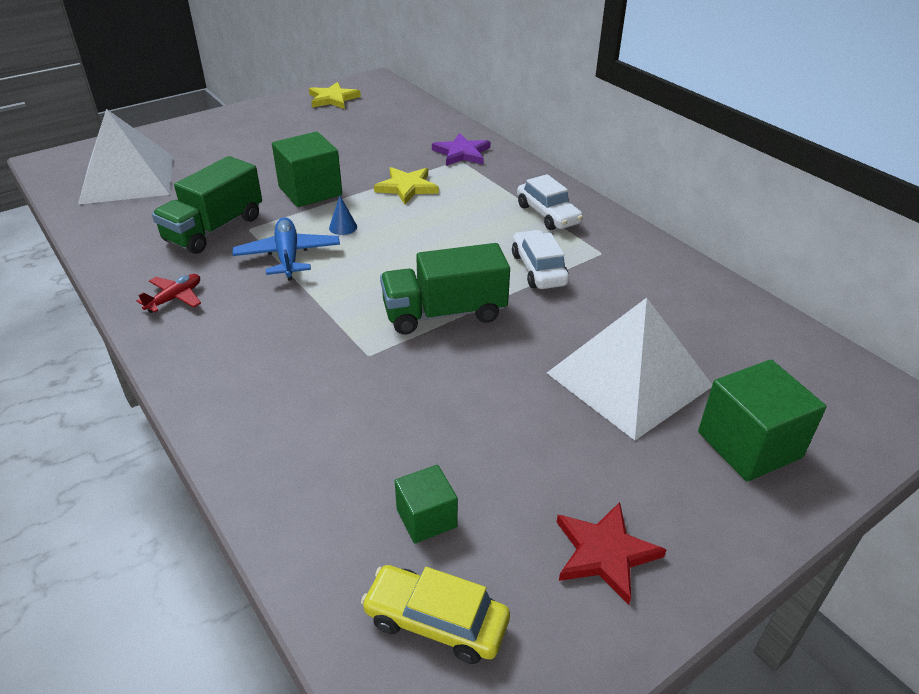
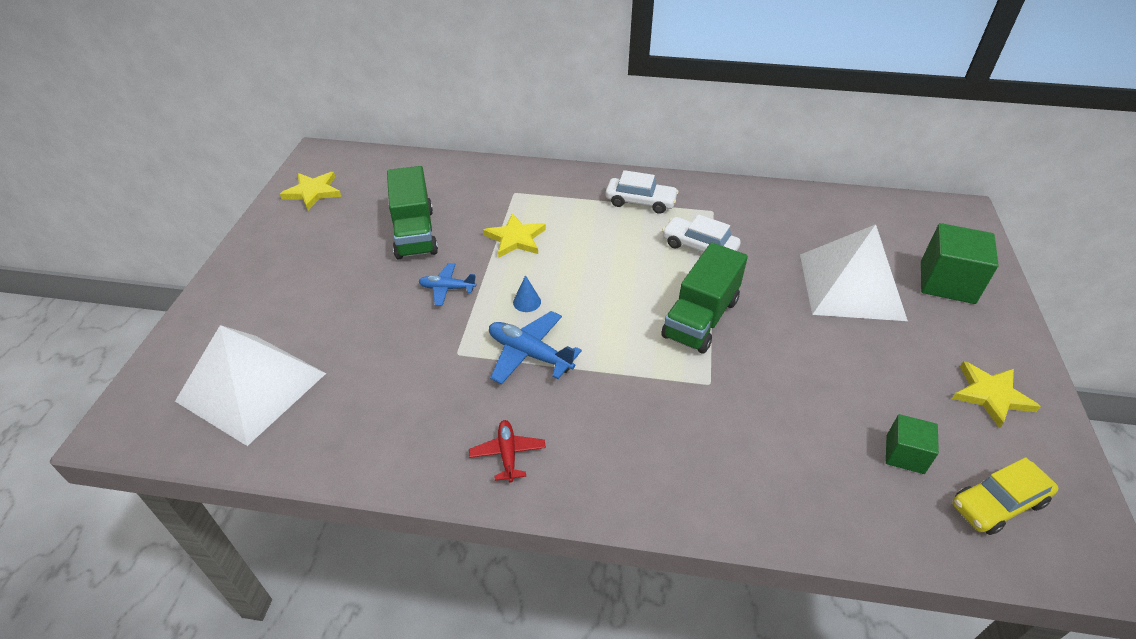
camera: 45 degrees left, 5 degrees up
(214, 229) = (428, 374): green truck -> green truck (414, 233)
(310, 191) = (447, 288): green cube -> blue plane
(462, 153) = (506, 185): purple star -> none
(605, 553) = (991, 395): red star -> yellow star

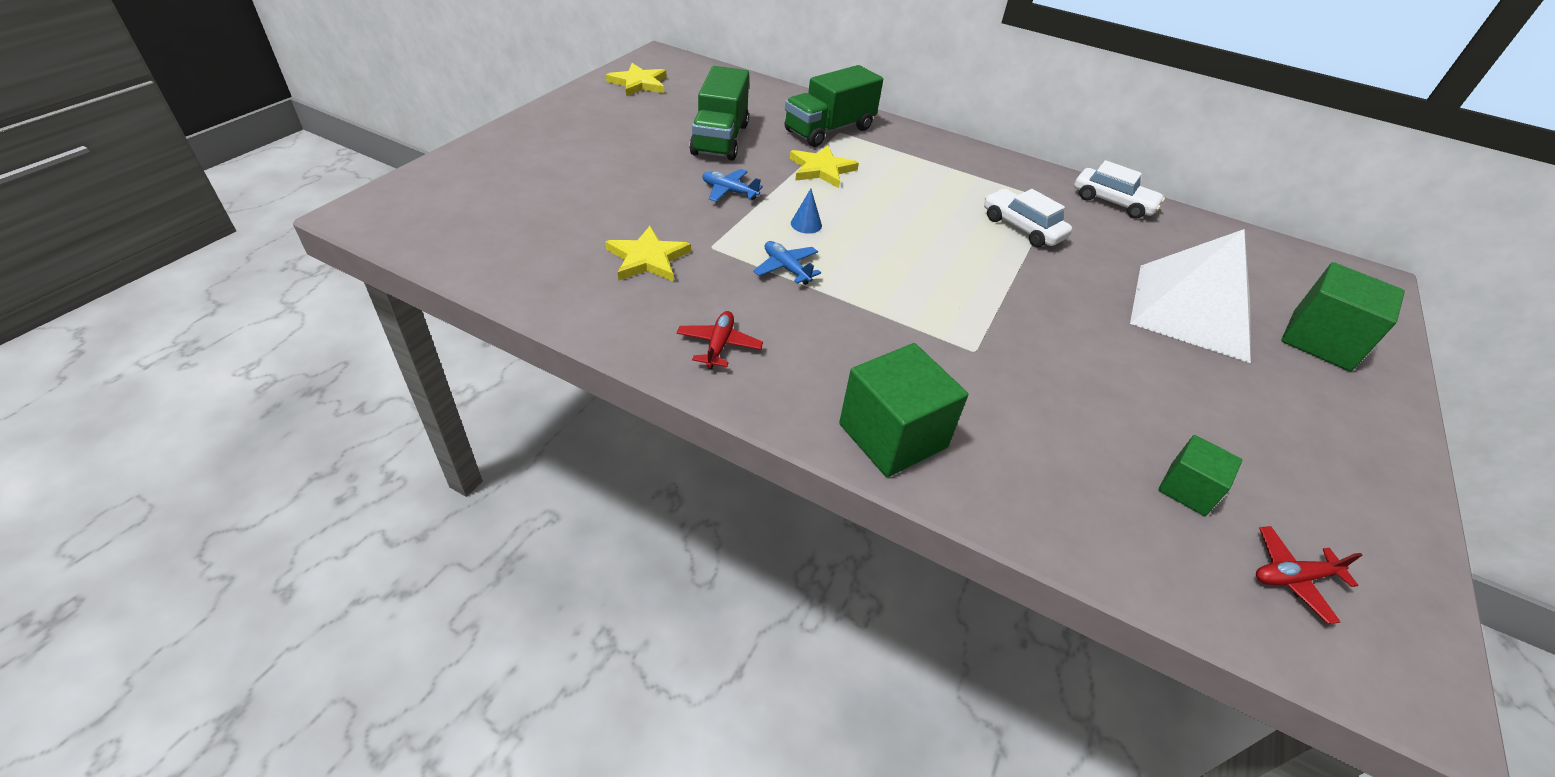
camera: 15 degrees right, 0 degrees up
(252, 387) = (499, 217): white pyramid -> none
(529, 354) = (786, 268): blue plane -> blue plane, size x0.63
(640, 202) = (973, 173): white car -> white car (1113, 202)
(680, 490) = (892, 436): none -> green cube
(701, 318) = (993, 290): green truck -> green truck (829, 130)
(991, 395) = (1332, 466): yellow star -> yellow star (648, 258)
(997, 503) = (1292, 578): yellow car -> red plane

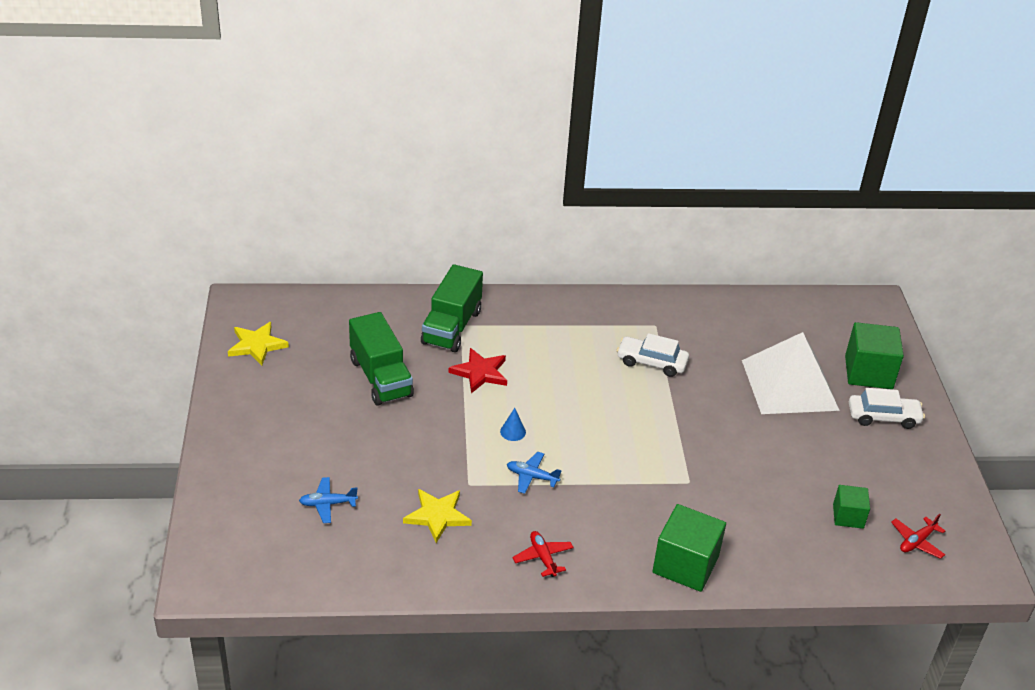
camera: 30 degrees left, 5 degrees down
(729, 191) = (435, 428): blue plane -> blue plane (328, 504)
(821, 169) = (480, 373): yellow star -> red star
(1113, 202) = (693, 307): white car -> white car (883, 417)

